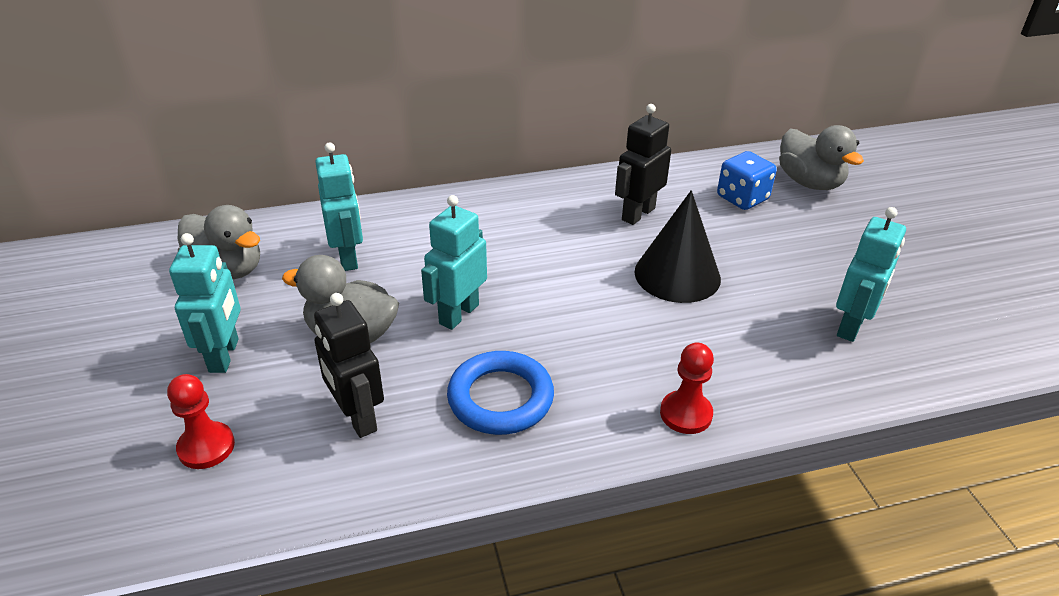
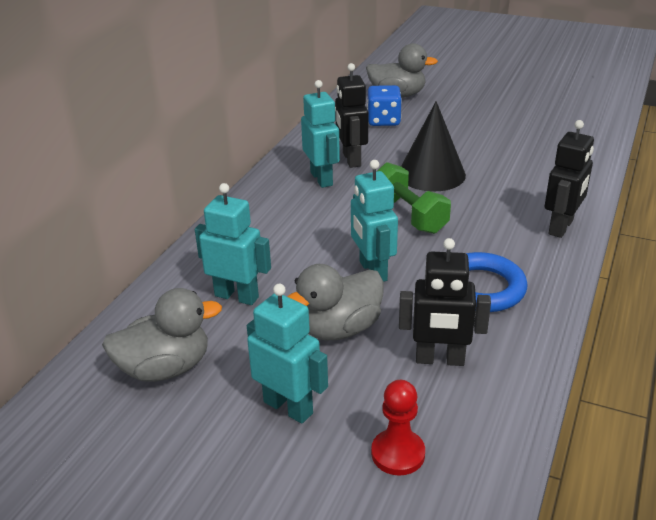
camera: 50 degrees left, 5 degrees down
(580, 294) = (409, 215): none -> green dumbbell
(686, 414) = (561, 227): red pawn -> black robot
(851, 326) = (539, 145): turquoise robot -> turquoise robot (322, 179)

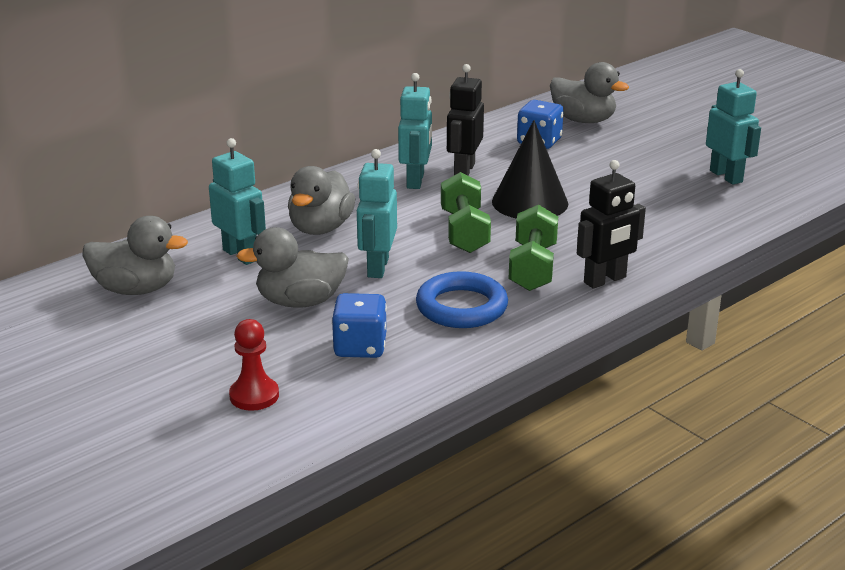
camera: 25 degrees right, 5 degrees down
(285, 246) = (320, 228): none -> grey duck
(288, 407) = (202, 342): turquoise robot -> turquoise robot (726, 176)
(439, 360) = (360, 347): black robot -> blue dice
(496, 232) = (533, 267): none -> green dumbbell

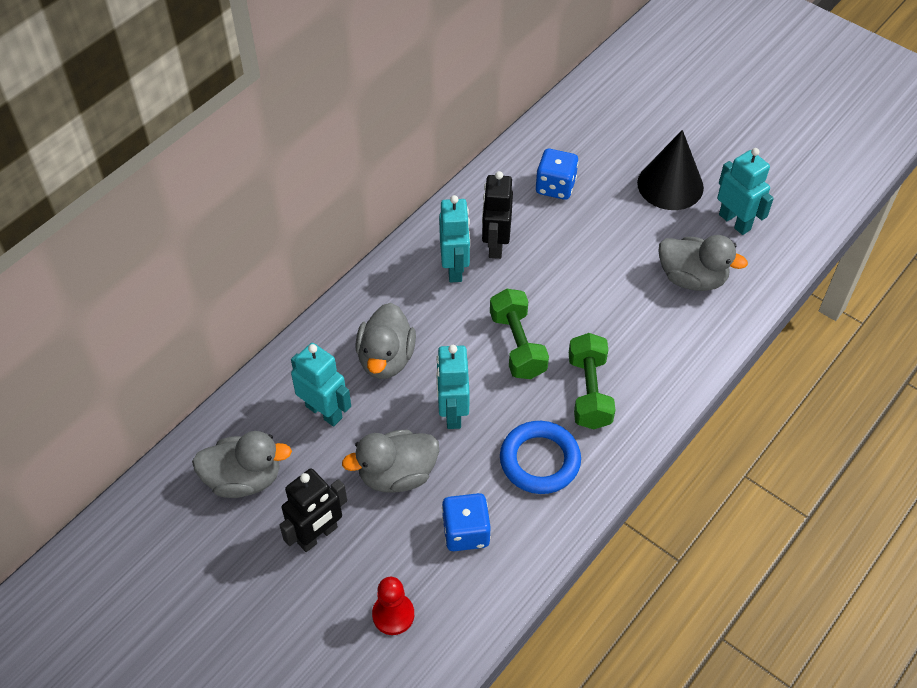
camera: 10 degrees left, 25 degrees up
(530, 202) = (566, 289): black cone -> black cone (670, 185)
(583, 120) = (589, 143): grey duck -> grey duck (692, 278)
(605, 280) = (655, 401): black robot -> black robot (318, 535)

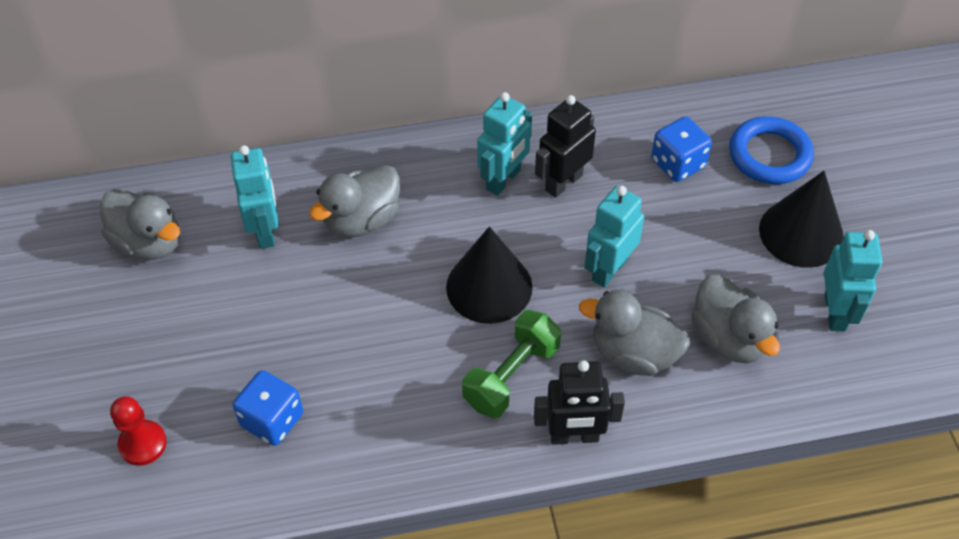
camera: 40 degrees right, 0 degrees up
(318, 535) = (155, 331): black robot -> black robot (574, 436)
(397, 474) = (268, 327): grey duck -> grey duck (633, 353)
(452, 412) = (369, 307): turquoise robot -> turquoise robot (609, 269)
(517, 345) = (489, 287): green dumbbell -> black cone
(539, 460) = (401, 405): blue ring -> blue ring (769, 155)

